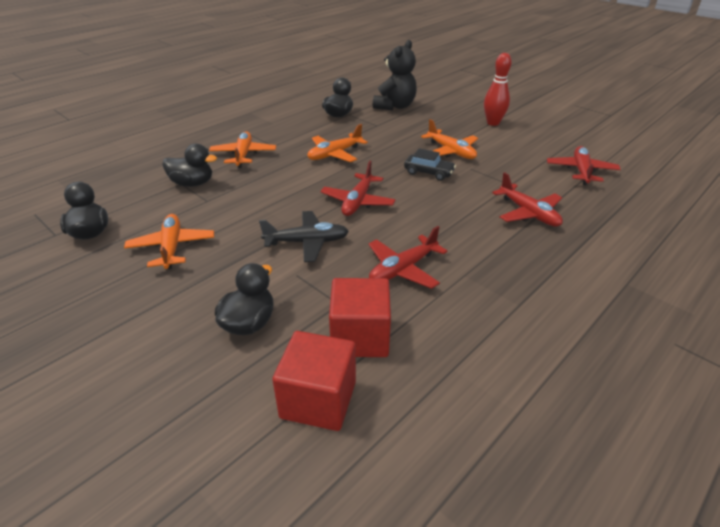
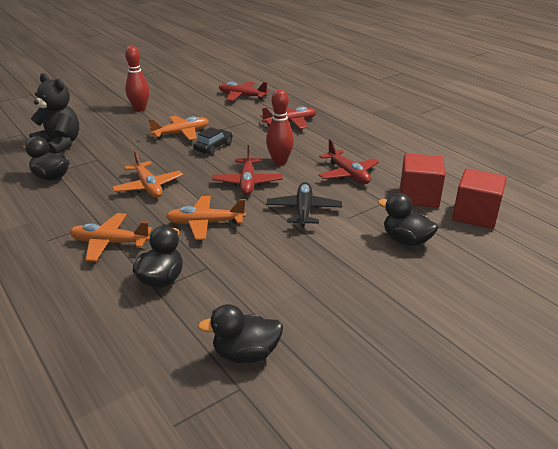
camera: 80 degrees left, 5 degrees down
(172, 247) = (293, 286): orange plane -> orange plane (205, 223)
(358, 202) = (247, 182): red plane -> red plane turned 60 degrees clockwise
(414, 216) = (280, 162): none -> red bowling pin

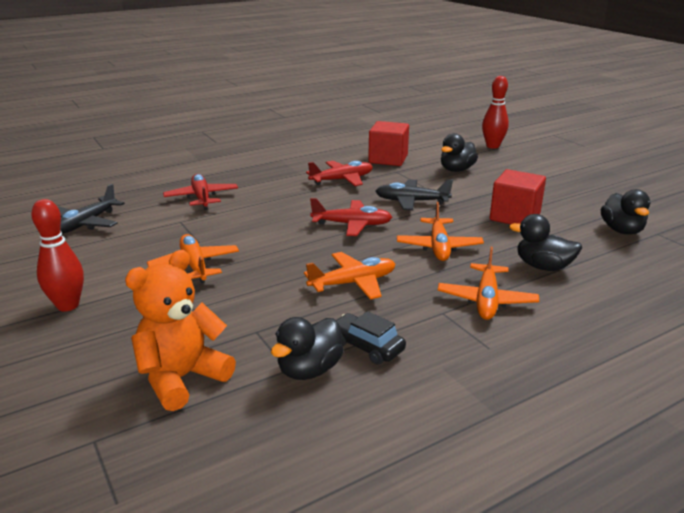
camera: 85 degrees left, 5 degrees down
(59, 145) = (182, 378): black teddy bear -> orange teddy bear
(213, 147) = (252, 243): black car -> black car (366, 346)
(242, 96) = (86, 223): red plane -> black plane
(280, 162) = (306, 207): red bowling pin -> red bowling pin (492, 146)
(475, 215) = (417, 146): red cube -> red cube (514, 217)

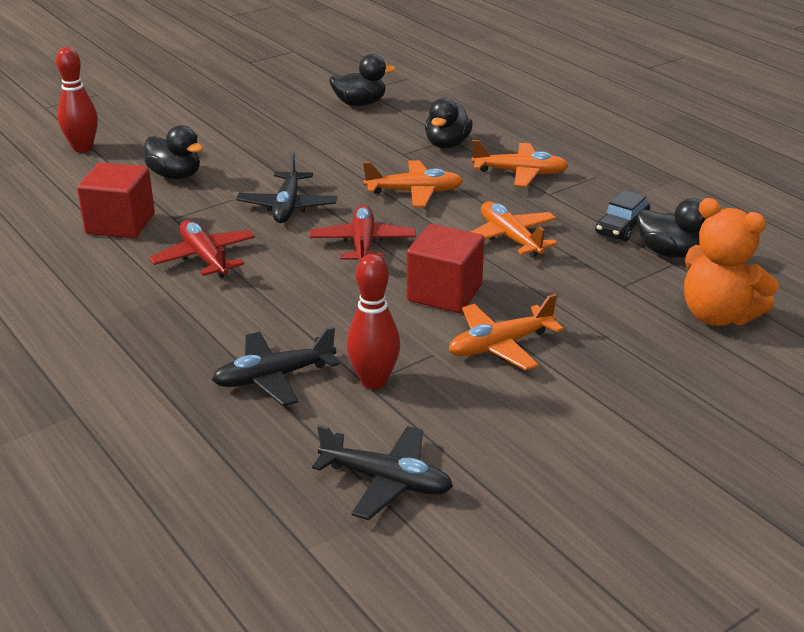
camera: 95 degrees left, 5 degrees up
(68, 305) = (630, 425): red bowling pin -> red bowling pin (374, 381)
(201, 198) = (274, 377): red plane -> black plane
(514, 217) = (331, 149): red cube -> red cube (444, 293)

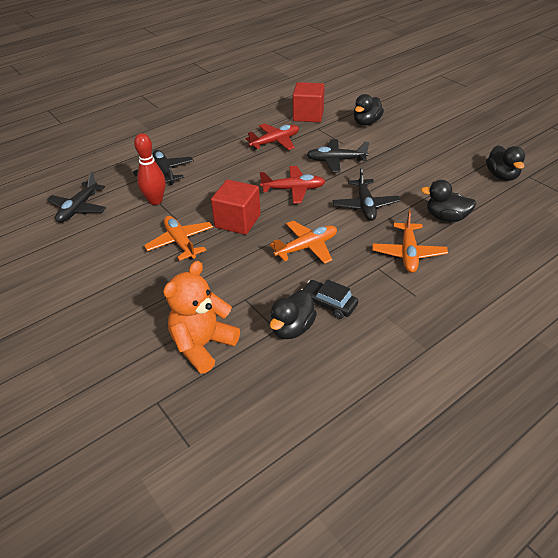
camera: 90 degrees right, 10 degrees up
(83, 148) = (392, 93): red bowling pin -> none
(414, 192) = (365, 205): orange plane -> black plane

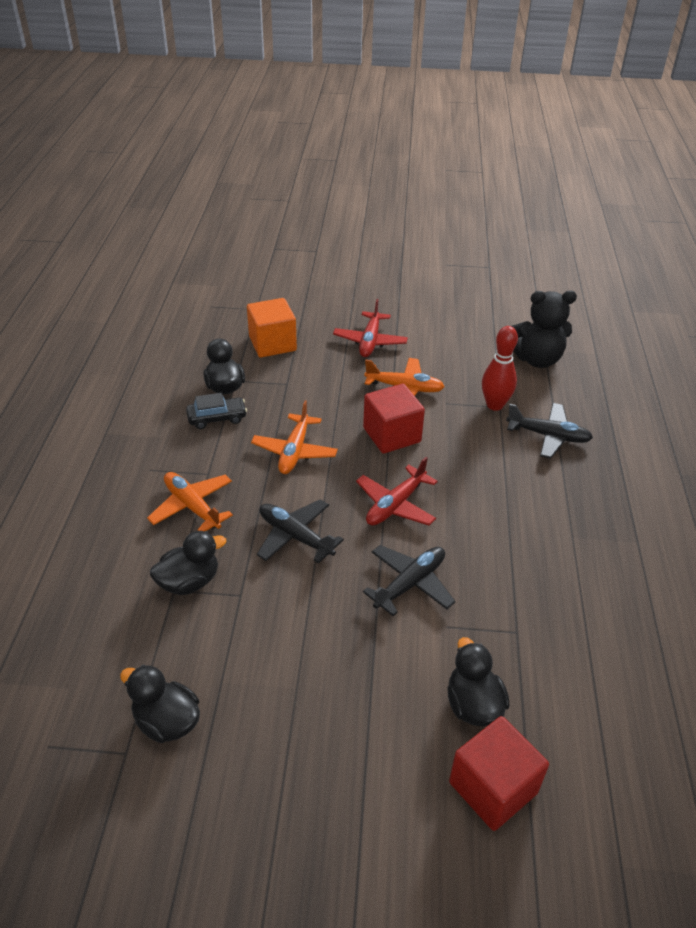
camera: 130 degrees right, 0 degrees up
(78, 208) = (537, 359): black plane -> black teddy bear
(203, 345) = (272, 344): orange teddy bear -> orange cube
(275, 142) = (523, 561): red plane -> red plane (370, 341)
(308, 115) = (570, 652): red cube -> red cube (493, 787)

